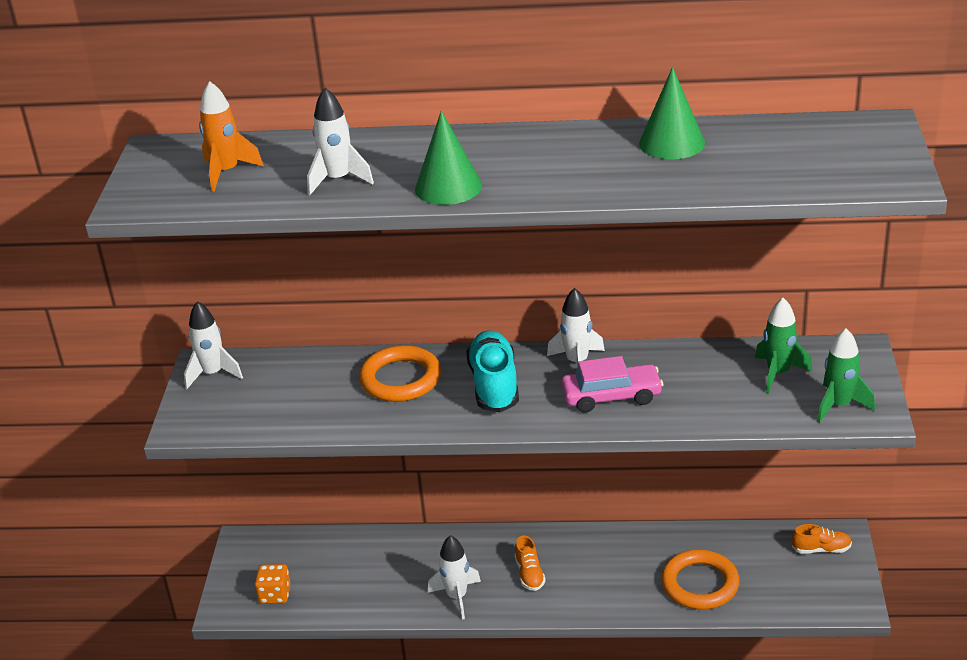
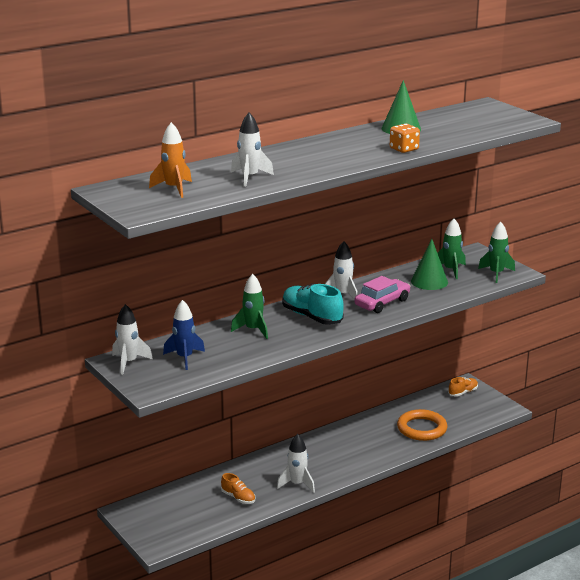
camera: 40 degrees left, 10 degrees down
(275, 392) = (184, 358): none -> blue rocket
(275, 594) = (182, 526): orange dice -> orange dice (404, 149)
(400, 379) = (253, 330): orange ring -> green rocket
(448, 187) = (318, 167): green cone -> green cone (429, 281)
(529, 574) = (325, 458): orange shoe -> orange shoe (238, 498)

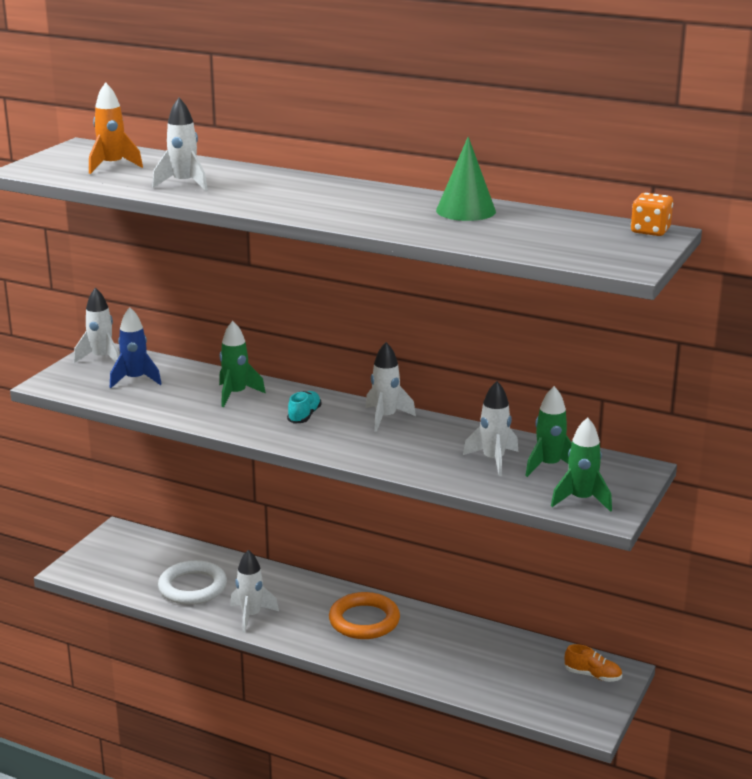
camera: 60 degrees right, 0 degrees up
(238, 498) = (192, 587): orange shoe -> white ring
(311, 317) = (304, 416): turquoise shoe -> turquoise shoe, size x0.55
(382, 303) = (391, 446): pink car -> none
(404, 149) = (383, 225): orange dice -> orange dice (650, 231)
(422, 428) = (462, 668): orange ring -> orange ring (364, 620)
(429, 281) = (493, 460): green cone -> white rocket

